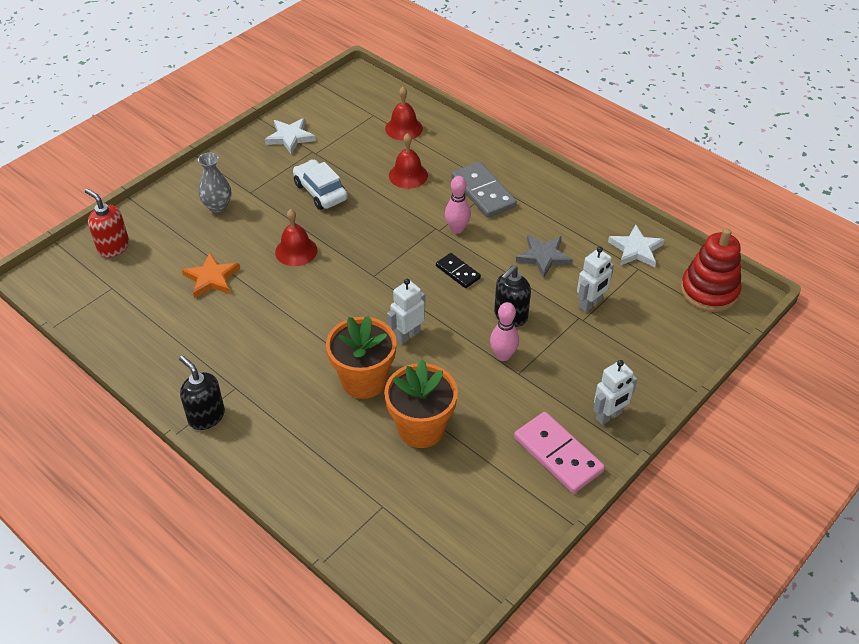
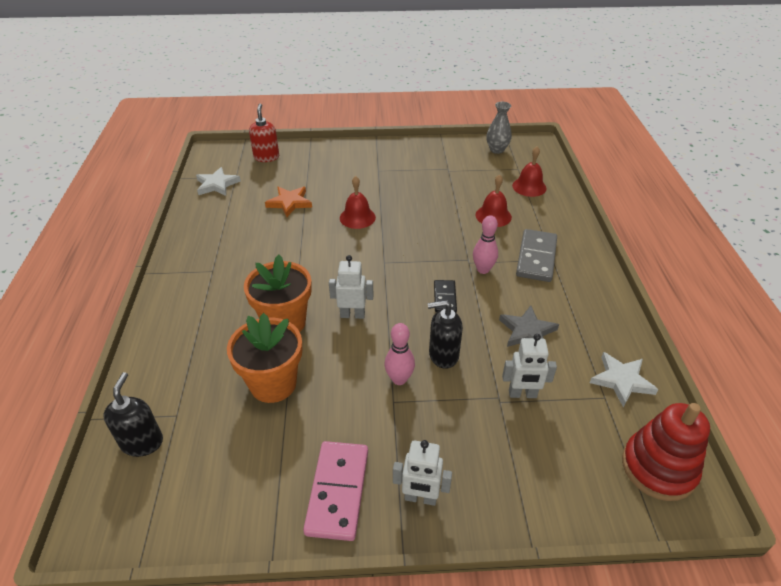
camera: 45 degrees right, 5 degrees down
(206, 416) = (174, 275): black soap dispenser -> black soap dispenser (142, 442)
(218, 207) = (348, 168): grey vase -> grey vase (497, 150)
(290, 137) = (444, 154): white star -> white star (217, 184)
(320, 192) = (420, 193): white car -> none

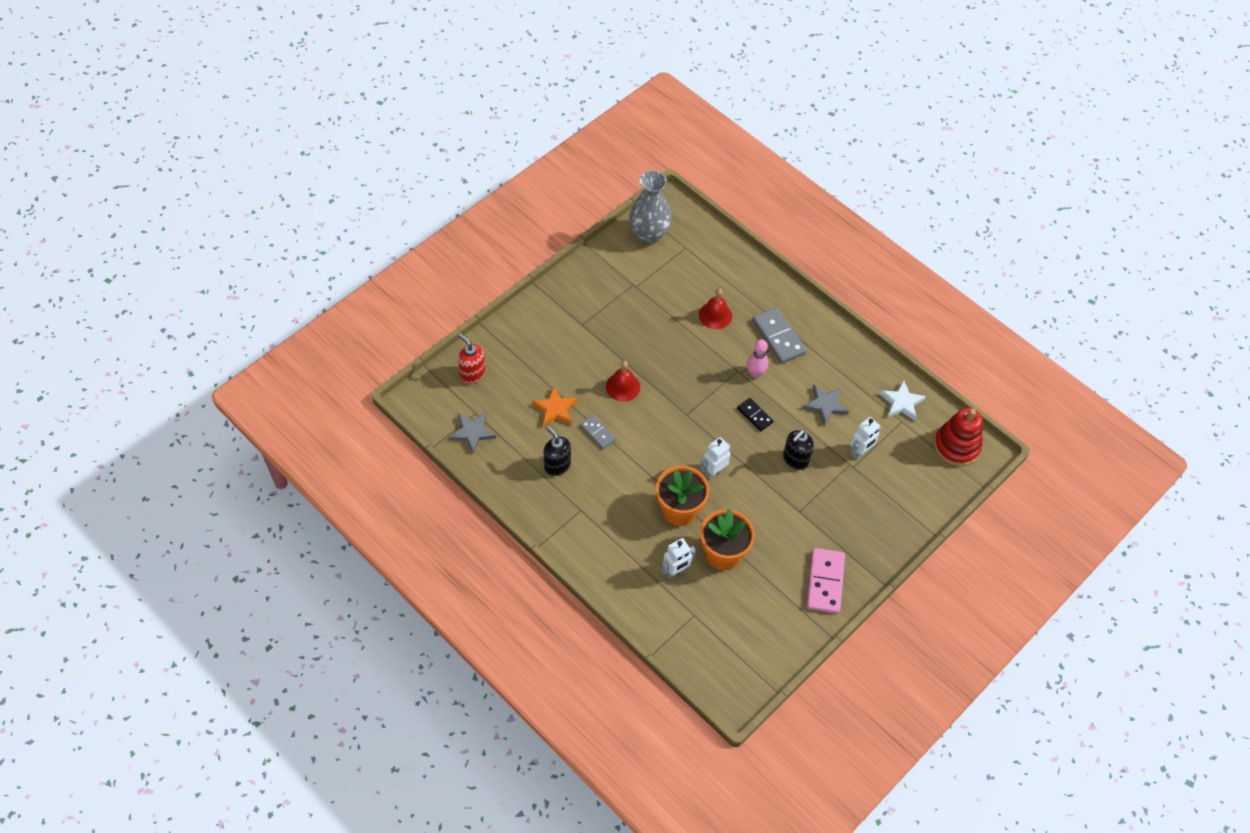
camera: 45 degrees left, 15 degrees up
(142, 442) = (696, 643): black soap dispenser -> black soap dispenser (557, 465)
(217, 184) = (472, 432): white star -> grey star
(298, 233) = (597, 433): none -> grey domino
(337, 491) = (825, 582): pink domino -> pink domino turned 45 degrees clockwise
(399, 379) = (788, 495): pink bowling pin -> none
(420, 498) = (866, 552): white robot -> white robot (675, 572)
(497, 150) = (649, 234): grey vase -> grey vase, size x1.64
(529, 187) = (712, 264): red bell -> none

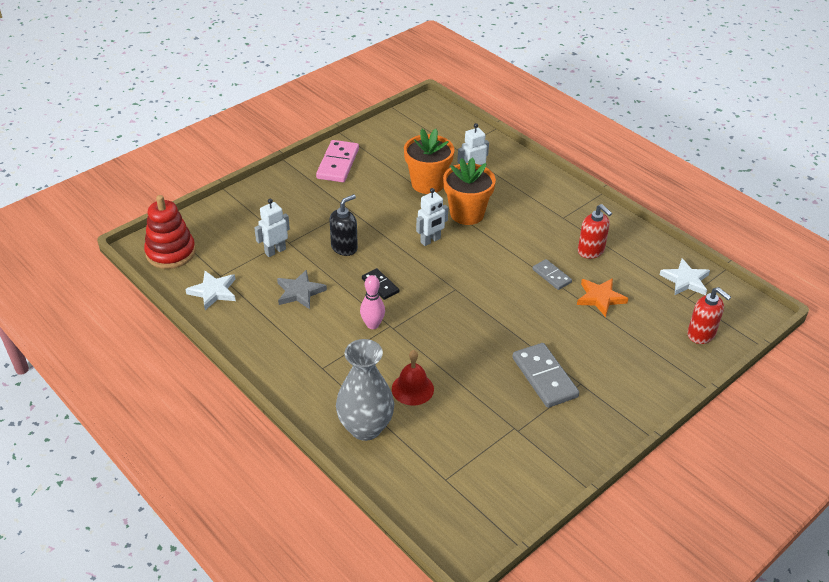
camera: 175 degrees left, 15 degrees down
(472, 432) = (685, 280): grey star -> white star
(557, 465) = (591, 251): black soap dispenser -> red soap dispenser
(622, 386) = (526, 316): red bell -> none
(649, 234) = (497, 500): grey vase -> grey vase (365, 428)
(778, 337) = (337, 361): grey domino -> grey domino (544, 377)

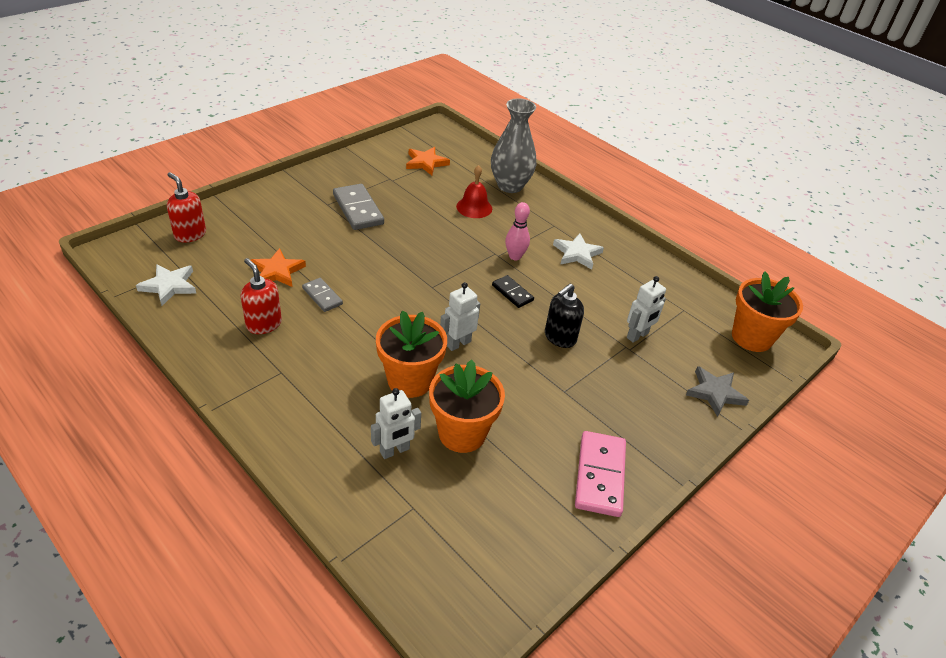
camera: 175 degrees right, 0 degrees up
(171, 252) = (751, 337): red stacking toy -> orange flower pot
(213, 292) = (681, 293): white star -> white star (577, 254)
(299, 292) = (594, 289): grey star -> grey star (715, 393)
(475, 463) = (426, 163): none -> orange star

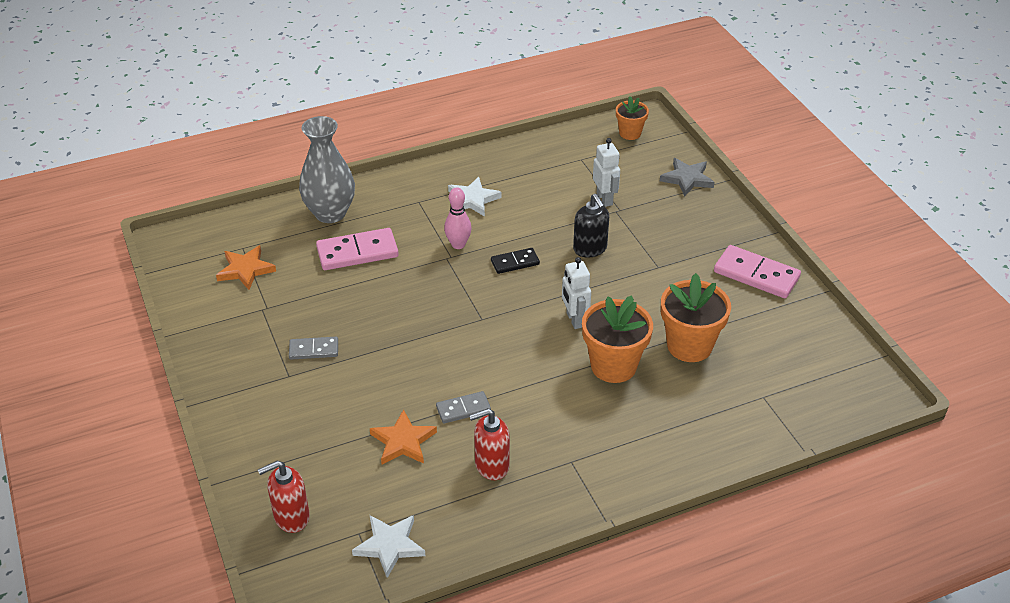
camera: 65 degrees left, 0 degrees up
(358, 209) = (314, 350): grey domino -> grey domino, size x0.58
(395, 451) = (698, 395): white robot -> none
(474, 207) = (357, 252): red bell -> pink domino
(751, 337) = (630, 133): orange flower pot -> orange flower pot, size x0.58

